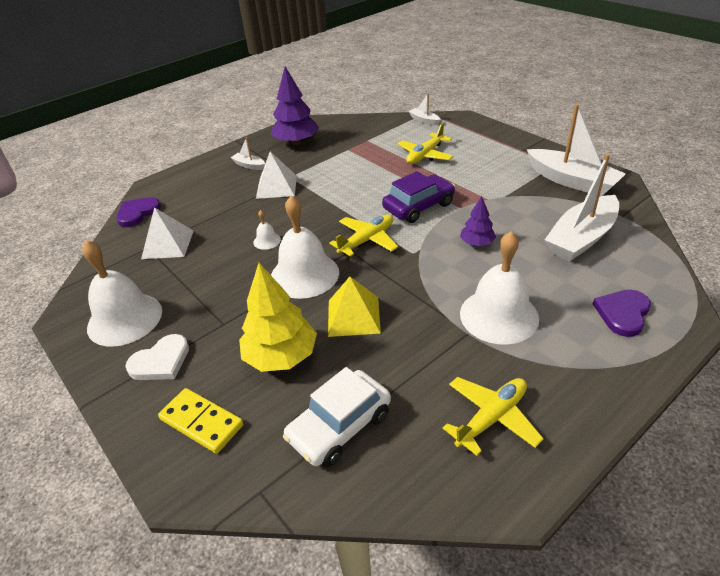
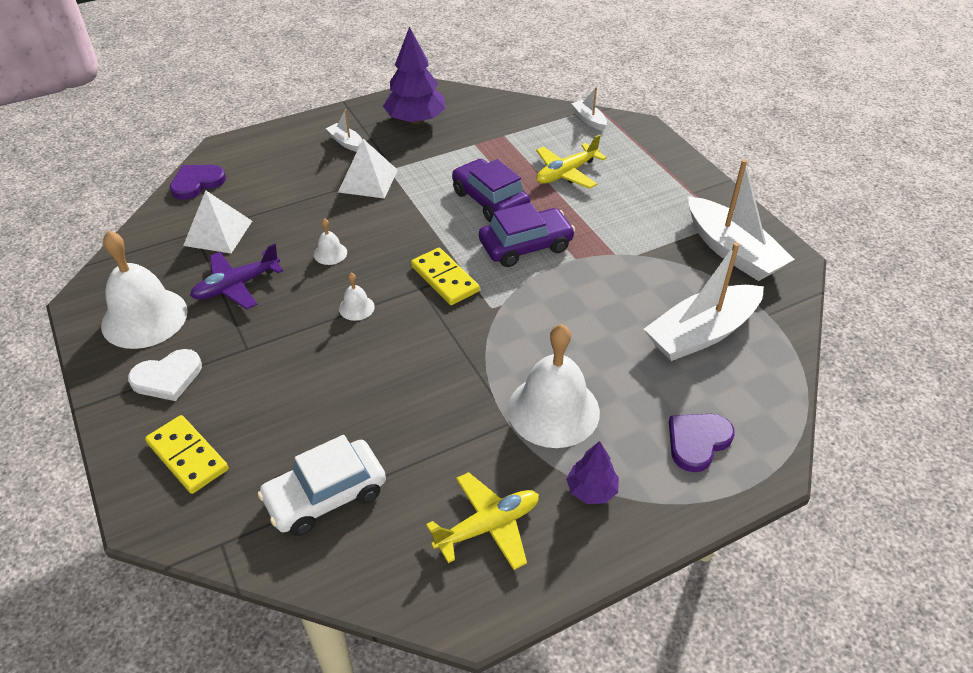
camera: 10 degrees right, 5 degrees up
(197, 279) = (236, 286): none -> purple plane
(281, 356) = (294, 402): yellow tree -> none
(304, 274) = (356, 307): white bell -> white bell, size x0.43
(353, 316) = (390, 372): yellow pyramid -> none
(367, 240) = (445, 279): yellow plane -> yellow domino
(376, 182) = (490, 200): none -> purple car
(477, 243) = (572, 311): purple tree -> purple tree (591, 490)

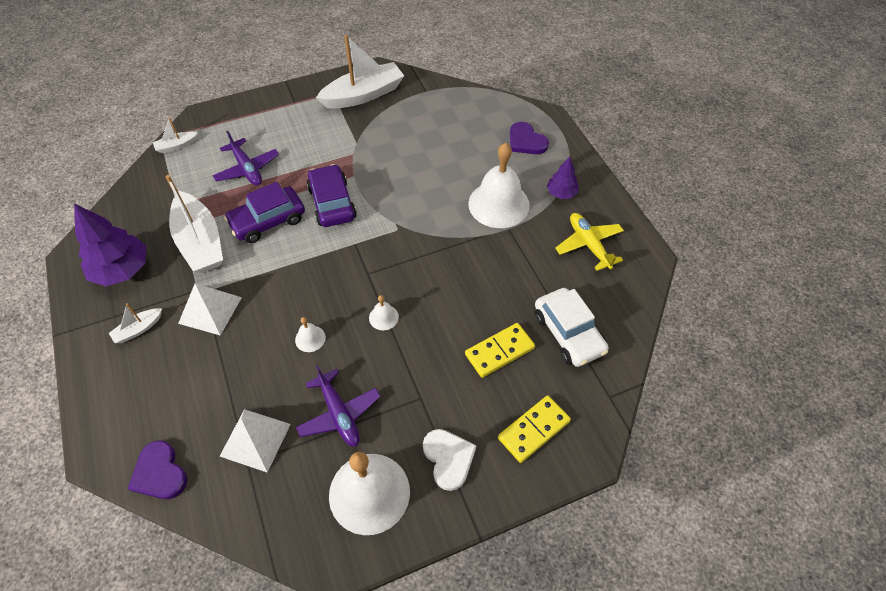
camera: 85 degrees left, 10 degrees up
(445, 279) = (360, 256): yellow domino -> yellow domino (499, 351)
(566, 173) = (247, 169): yellow plane -> purple plane
(701, 333) = (439, 123): white boat -> white boat (200, 242)

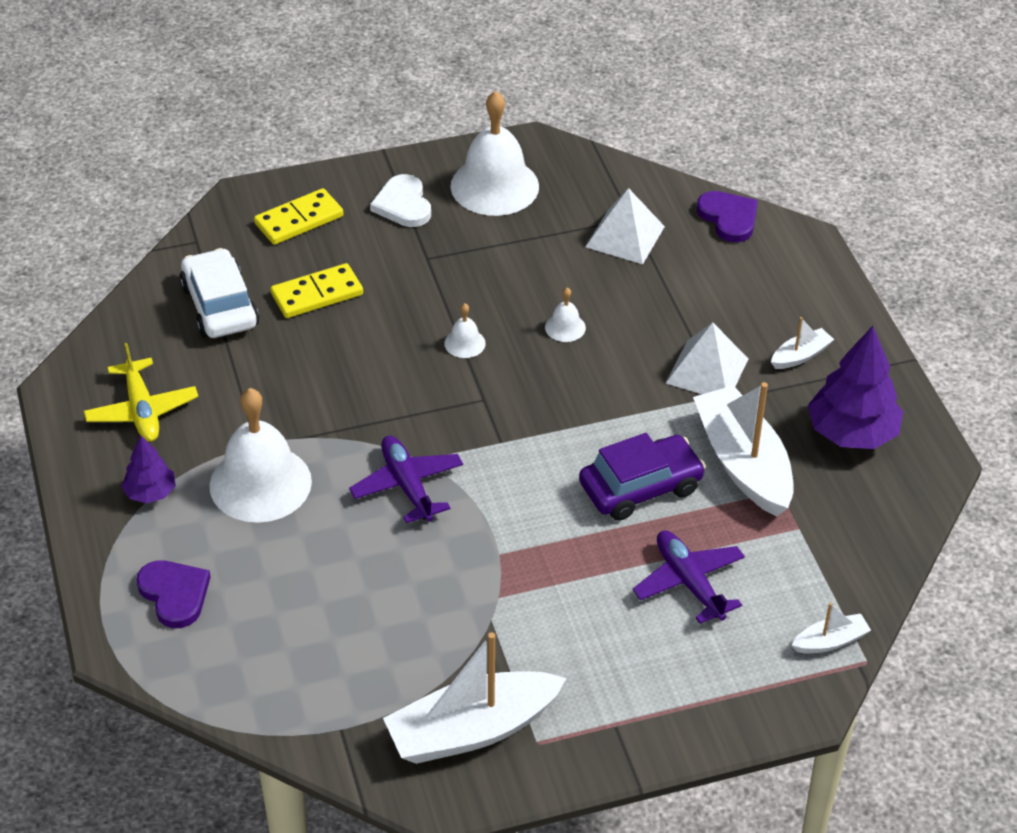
camera: 175 degrees left, 10 degrees down
(332, 203) = (536, 508): purple car -> none
(339, 414) = (527, 251): purple plane -> purple plane (407, 486)

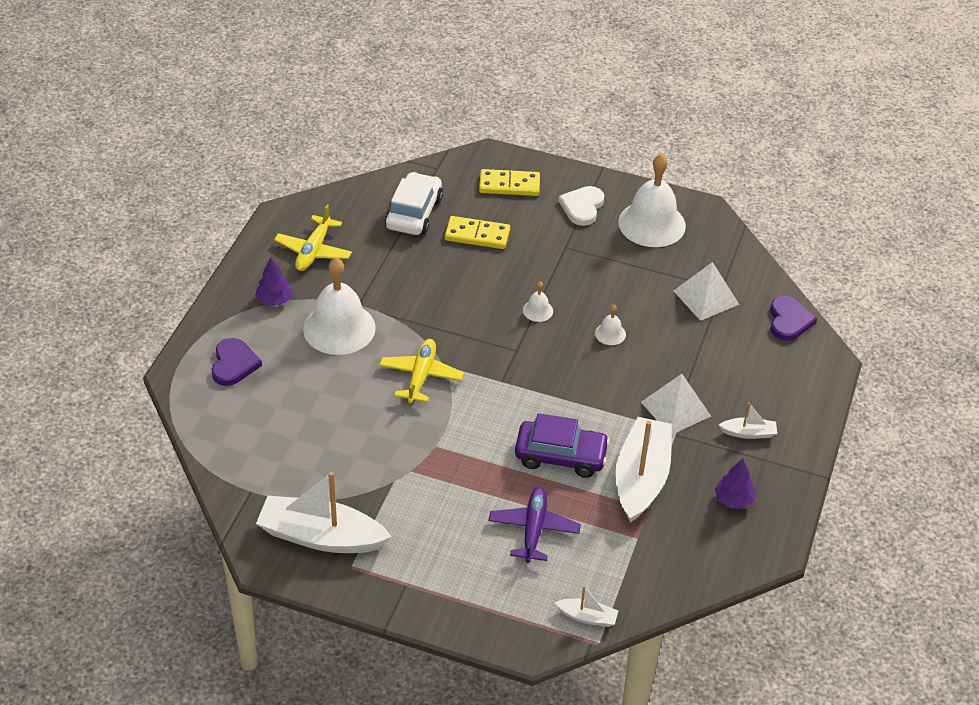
camera: 35 degrees right, 0 degrees up
(407, 486) = (421, 376): purple plane -> yellow plane
(851, 433) = (733, 500): purple tree -> purple tree, size x0.55

